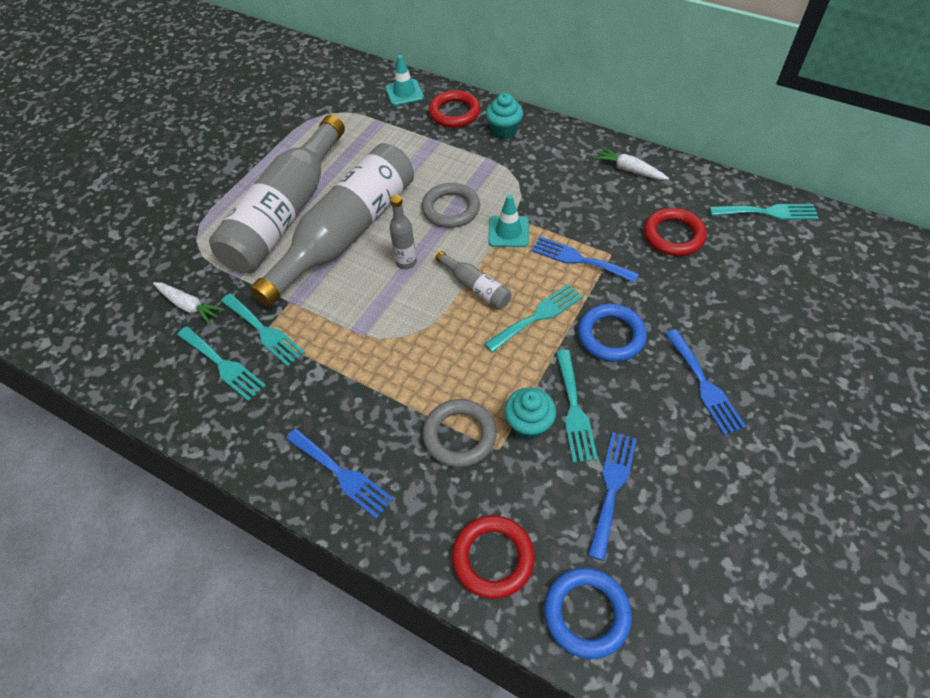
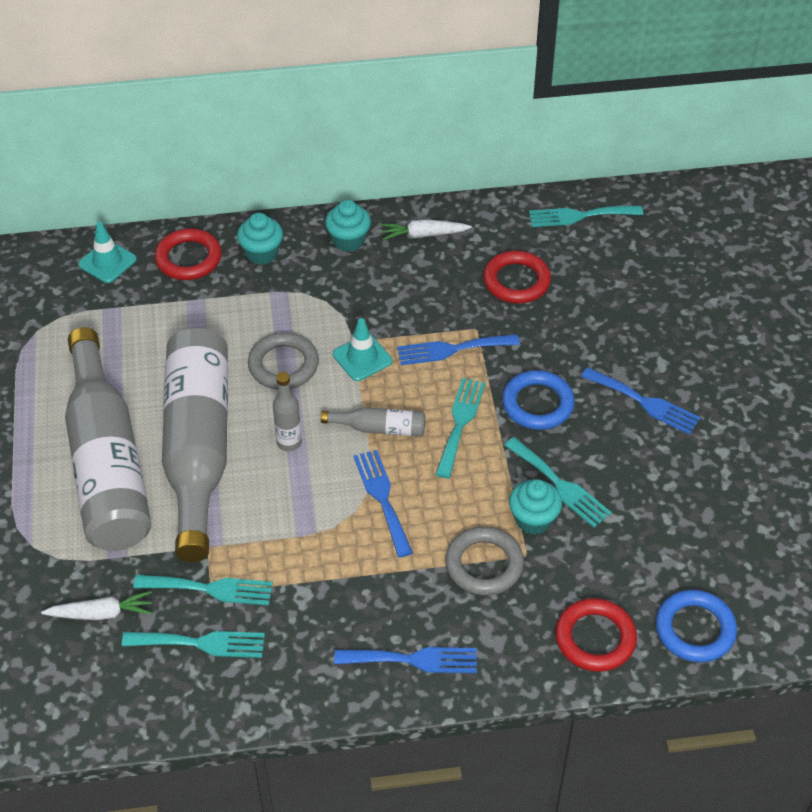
camera: 40 degrees left, 5 degrees down
(570, 149) = (348, 240): none -> turquoise cupcake
(612, 487) = (639, 527): blue fork -> blue fork (382, 498)
(768, 212) = (580, 216): turquoise fork -> turquoise fork turned 150 degrees counterclockwise

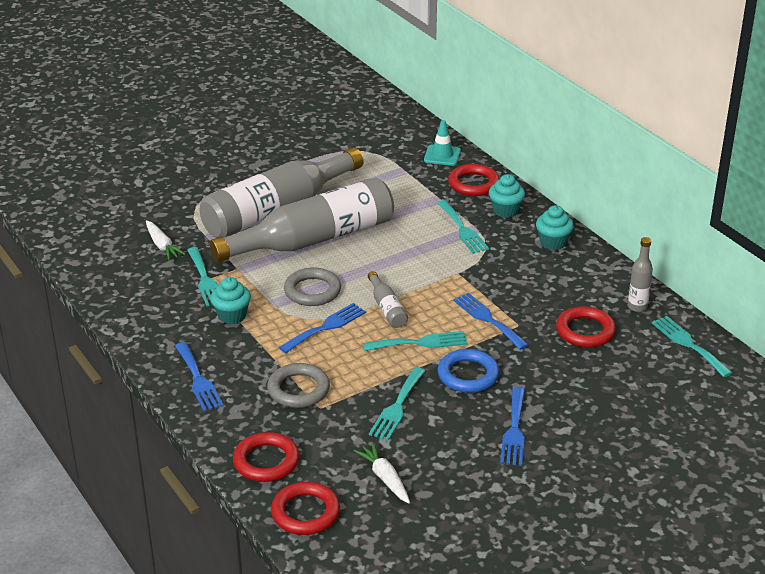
camera: 65 degrees right, 15 degrees down
(201, 643) = (161, 289): turquoise fork -> turquoise fork (463, 229)
(283, 365) = (411, 251): grey ring -> grey ring (312, 291)
(289, 442) = (345, 274): grey bottle -> grey bottle (637, 307)
(362, 358) = (445, 281): turquoise traffic cone -> none
(423, 235) = (591, 274): white carrot -> white carrot (385, 478)
(533, 520) = (355, 402): turquoise cupcake -> turquoise cupcake (232, 316)
(695, 629) = (305, 512): blue ring -> red ring

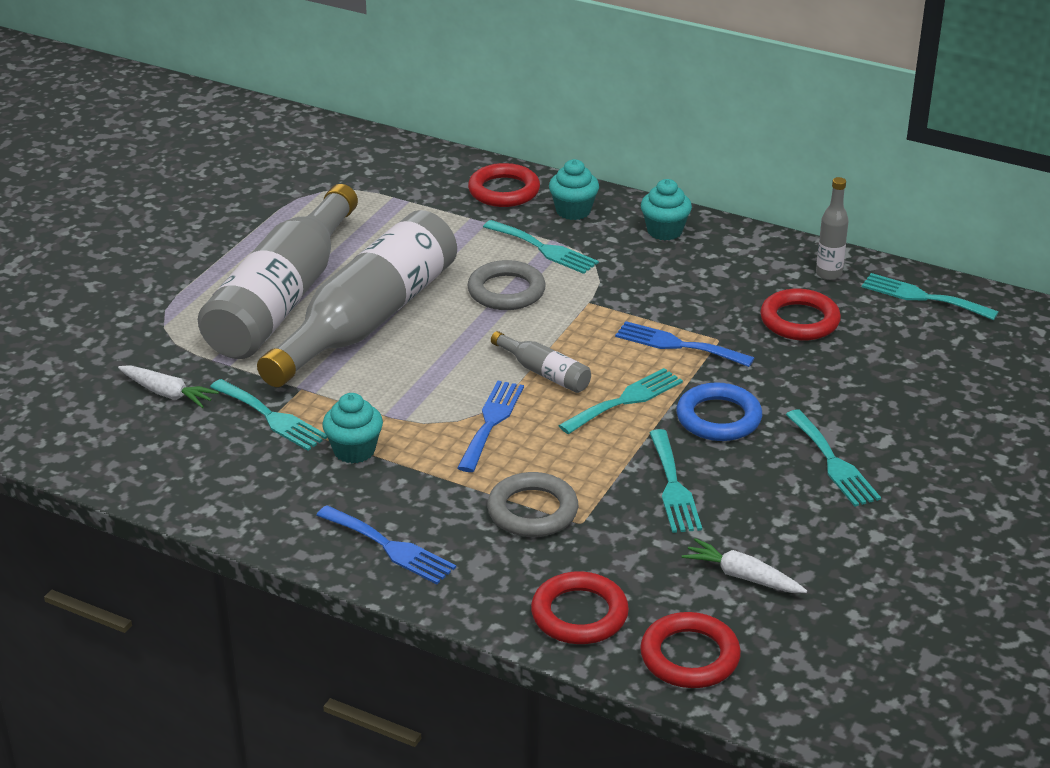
camera: 30 degrees left, 0 degrees up
(312, 291) = (430, 384): grey ring -> grey ring (506, 291)
(442, 155) = (431, 168): turquoise traffic cone -> none
(514, 430) = (833, 462): blue fork -> turquoise fork

